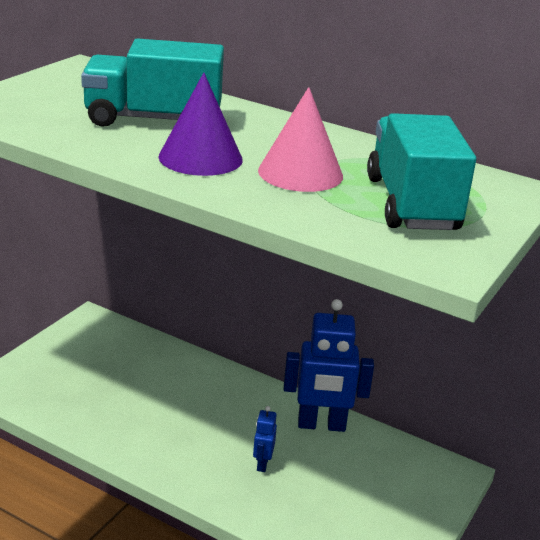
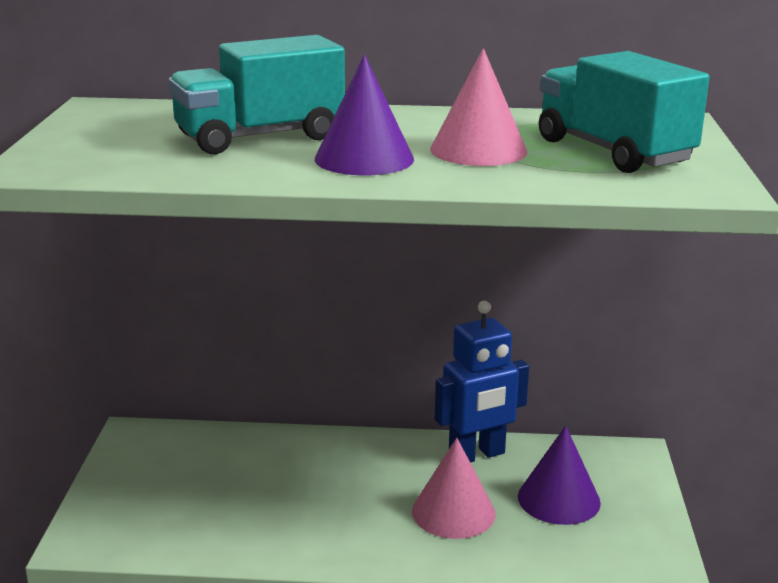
camera: 25 degrees left, 5 degrees down
(262, 464) = (453, 512): blue robot -> pink cone
(354, 486) = (558, 499): none -> purple cone

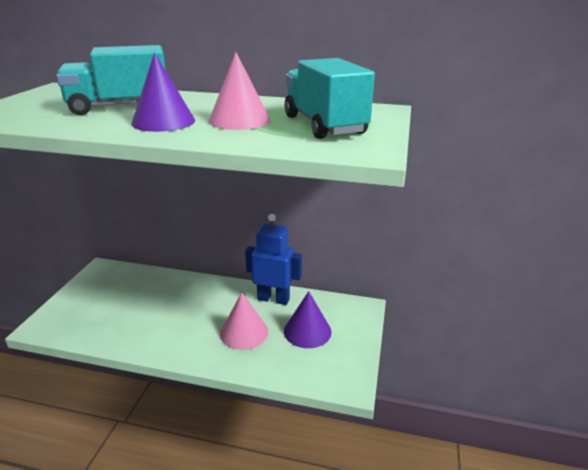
camera: 10 degrees right, 5 degrees up
(477, 455) = (273, 299): blue robot -> blue robot turned 150 degrees counterclockwise

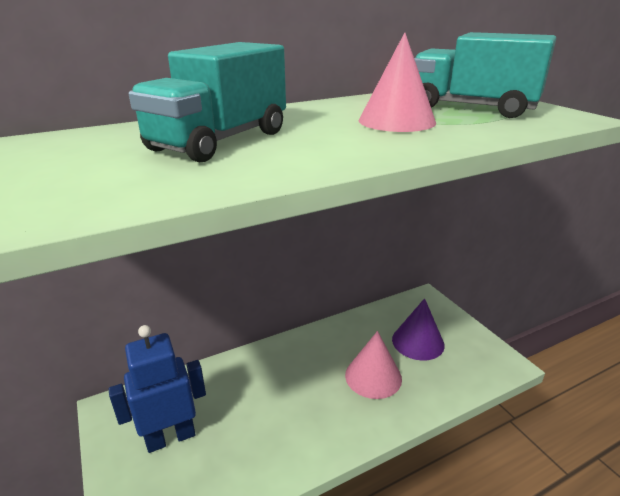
camera: 40 degrees left, 0 degrees up
(163, 122) = (335, 141): purple cone -> none
(273, 299) = (351, 330): blue robot -> blue robot (170, 437)

